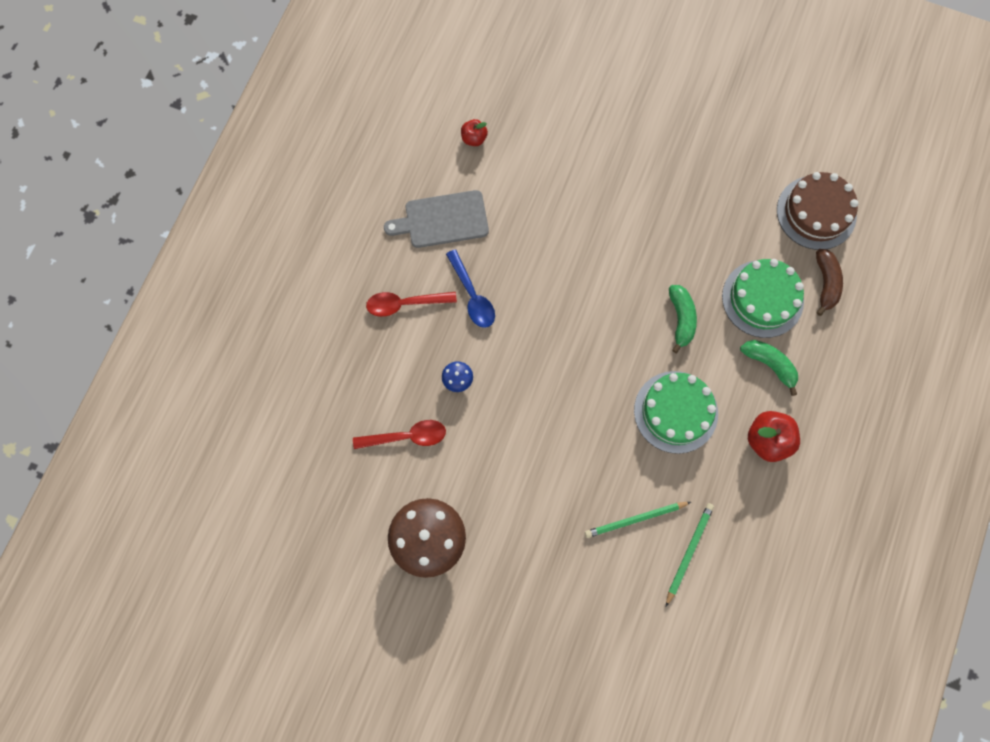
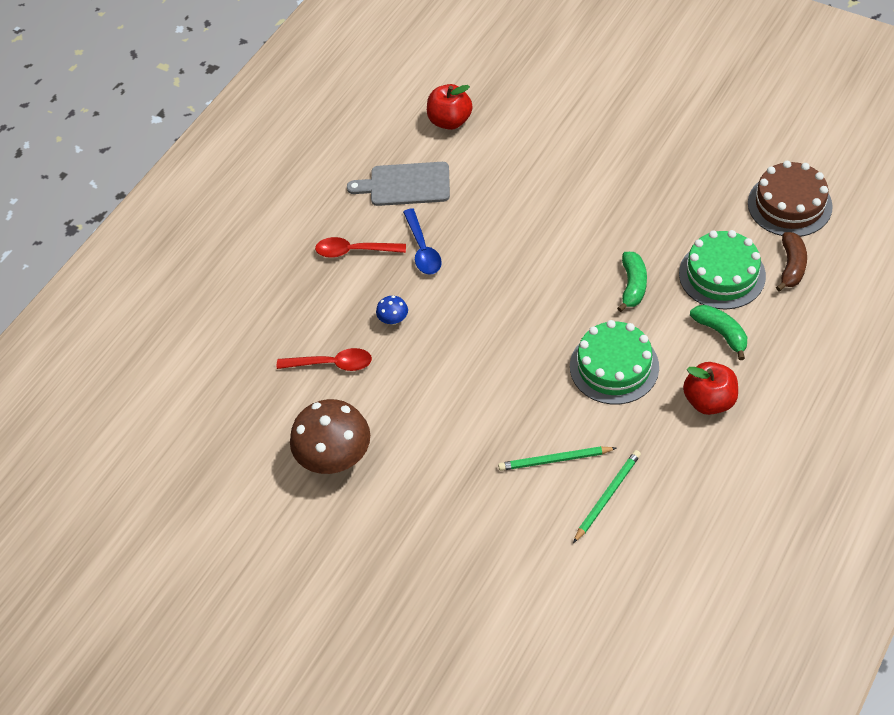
camera: 15 degrees right, 20 degrees down
(474, 138) = (450, 121): red apple -> red apple, size x1.72

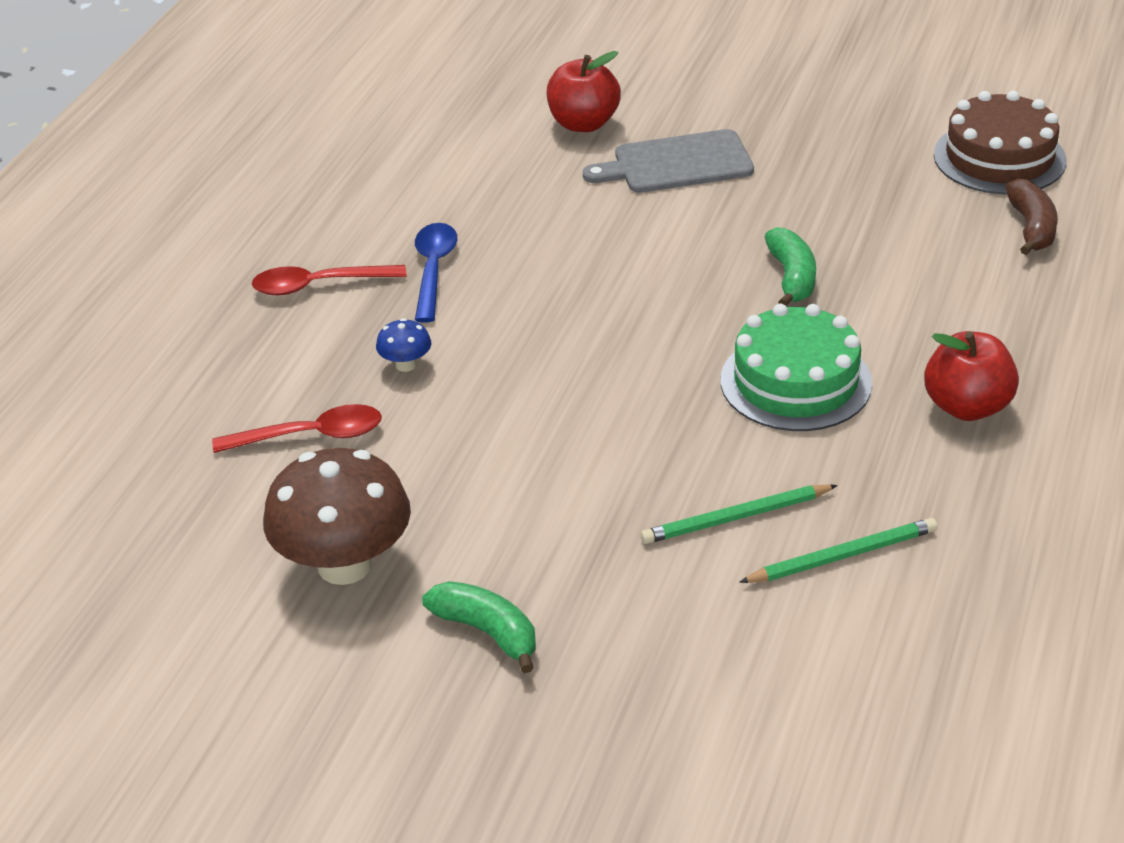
camera: 15 degrees left, 15 degrees down
(406, 184) = (386, 196): grey cutting board -> grey cutting board (677, 163)
(422, 249) = (433, 270): blue spoon -> blue spoon turned 150 degrees counterclockwise
(450, 121) = (440, 116): red apple -> red apple (583, 124)
(607, 496) = (842, 556): green pencil -> green pencil turned 45 degrees clockwise
(721, 333) = (953, 319): green banana -> green banana (487, 632)
(722, 274) = (928, 249): green cake -> none

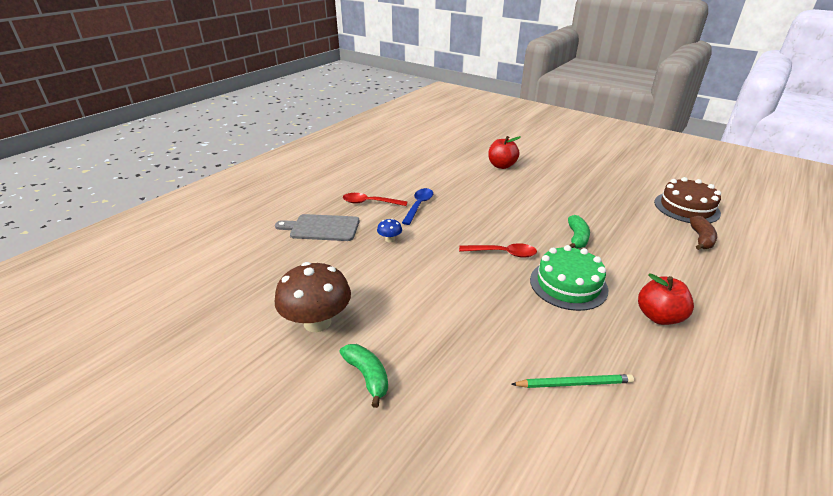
camera: 15 degrees right, 5 degrees down
(310, 436) = (334, 260): red spoon -> red spoon (502, 253)
(677, 163) = (536, 185): grey cutting board -> grey cutting board (322, 228)
(736, 518) = (519, 346): green pencil -> none

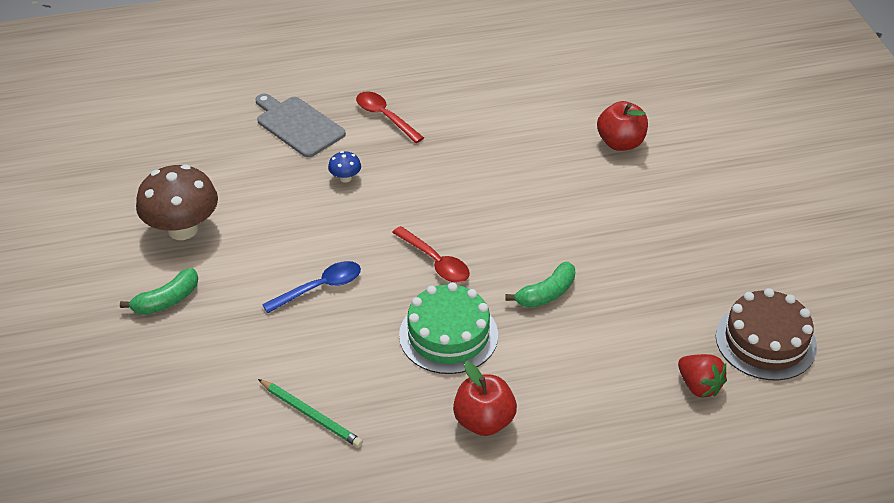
camera: 40 degrees right, 10 degrees up
(367, 376) = (167, 300): green banana -> green banana turned 45 degrees clockwise
(418, 206) = (431, 150): blue spoon -> blue spoon (319, 288)
(701, 239) = (699, 386): brown banana -> red strawberry

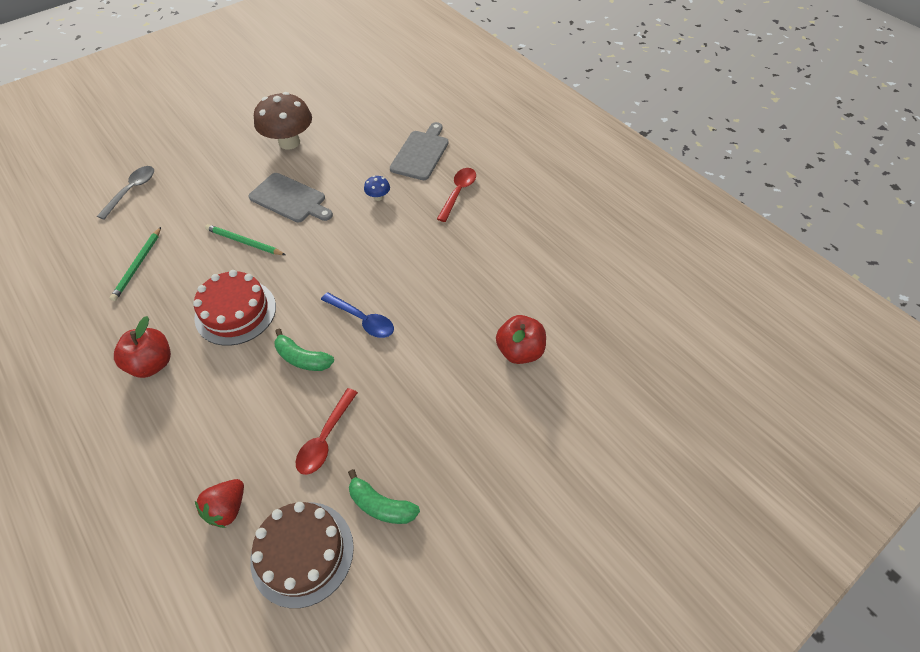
camera: 65 degrees right, 10 degrees up
(155, 404) = (132, 191): none -> grey spoon
(167, 300) = (222, 161): green banana -> green banana (381, 505)
(292, 251) = (290, 199): none -> grey cutting board
(319, 288) = (259, 225): blue spoon -> blue spoon (362, 320)
(339, 307) = (244, 242): none -> green pencil
(435, 262) = (311, 277): red spoon -> red spoon (325, 438)
(448, 335) = (235, 312): green cake -> red cake

